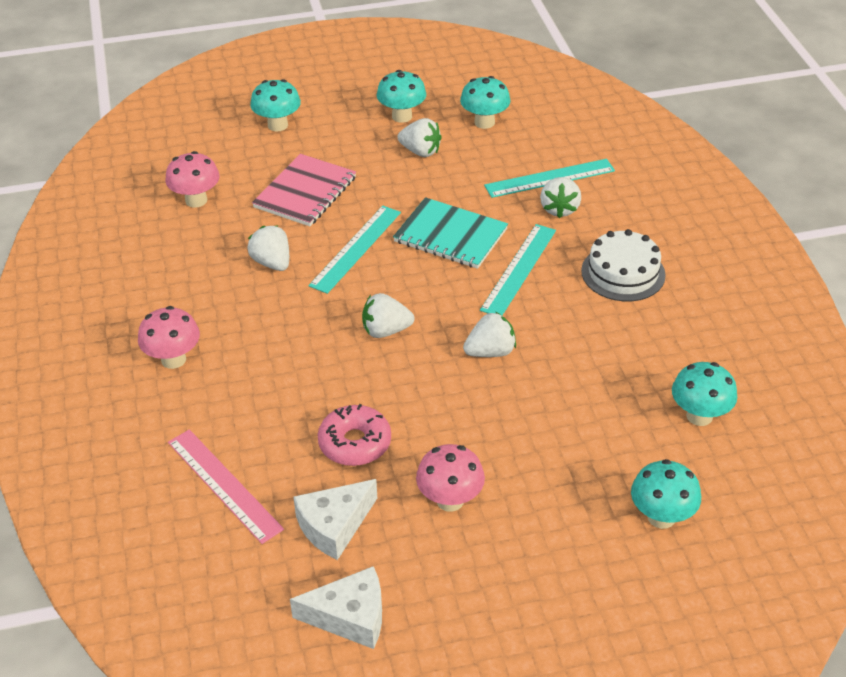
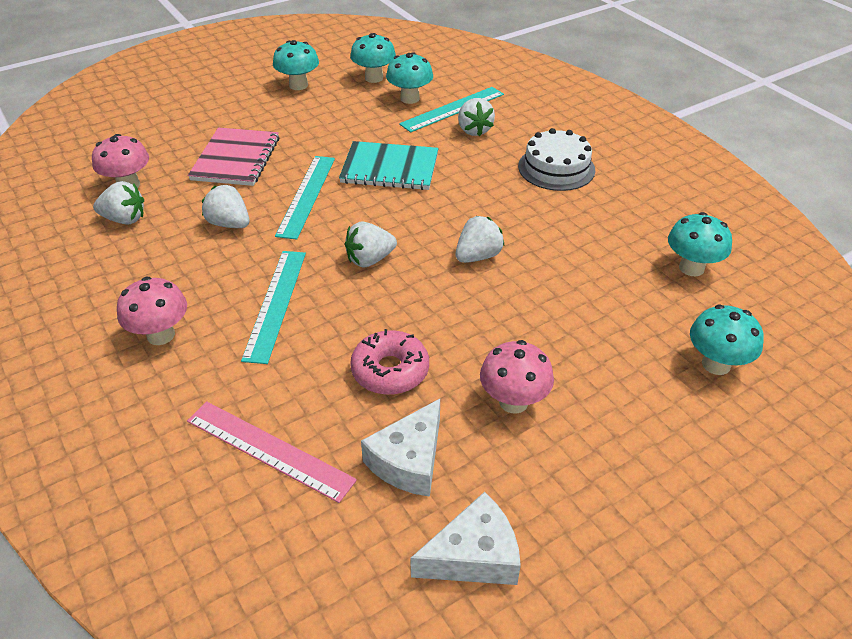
camera: 20 degrees left, 0 degrees up
(277, 125) = (185, 110): turquoise mushroom -> turquoise mushroom (410, 98)
(420, 151) = (328, 108): white strawberry -> white strawberry (124, 219)
(519, 269) = (465, 183): turquoise ruler -> turquoise ruler (275, 304)

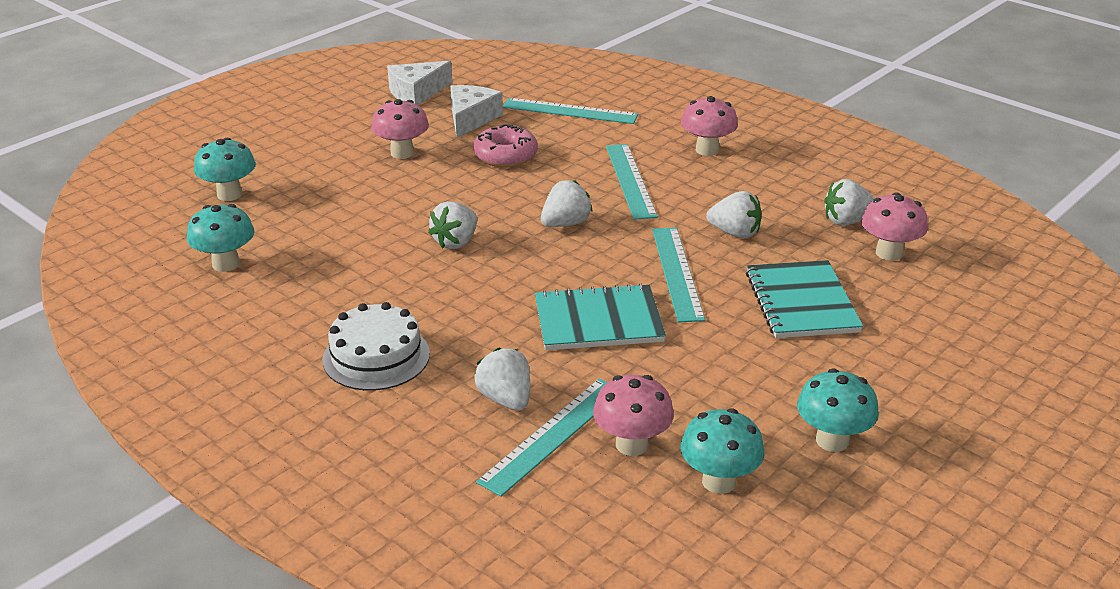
camera: 165 degrees right, 10 degrees down
(236, 159) = (801, 302): pink notebook -> turquoise notebook
(269, 450) = (570, 111): pink ruler -> turquoise ruler
(410, 98) = (632, 445): turquoise mushroom -> pink mushroom

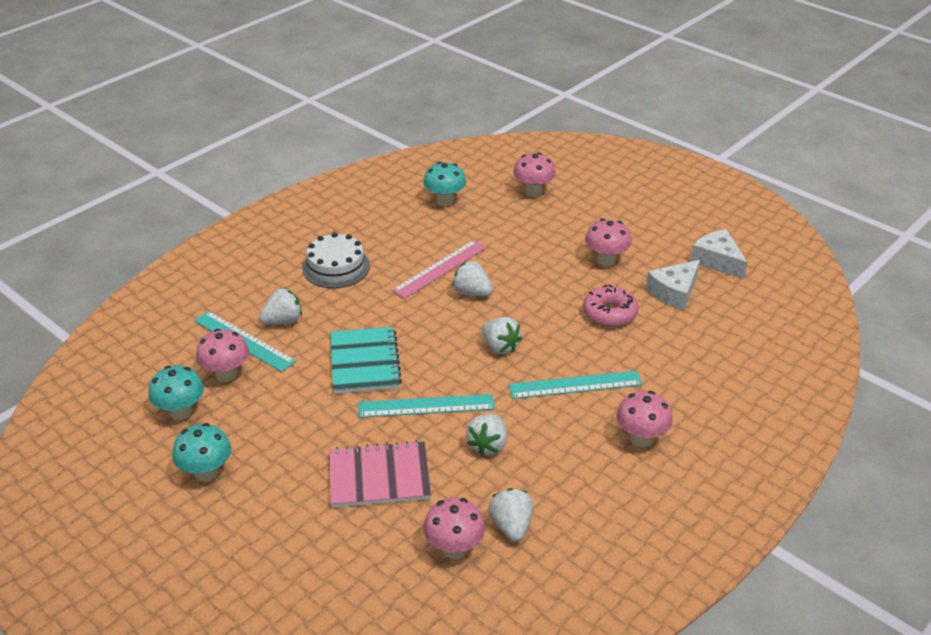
camera: 90 degrees right, 5 degrees up
(229, 194) = (533, 191): turquoise mushroom -> pink mushroom
(397, 266) = (440, 268): none -> pink ruler
(471, 119) = (674, 292): white cheese -> white cheese turned 120 degrees clockwise
(570, 111) = (704, 350): turquoise ruler -> none
(801, 302) = (379, 477): turquoise notebook -> pink notebook

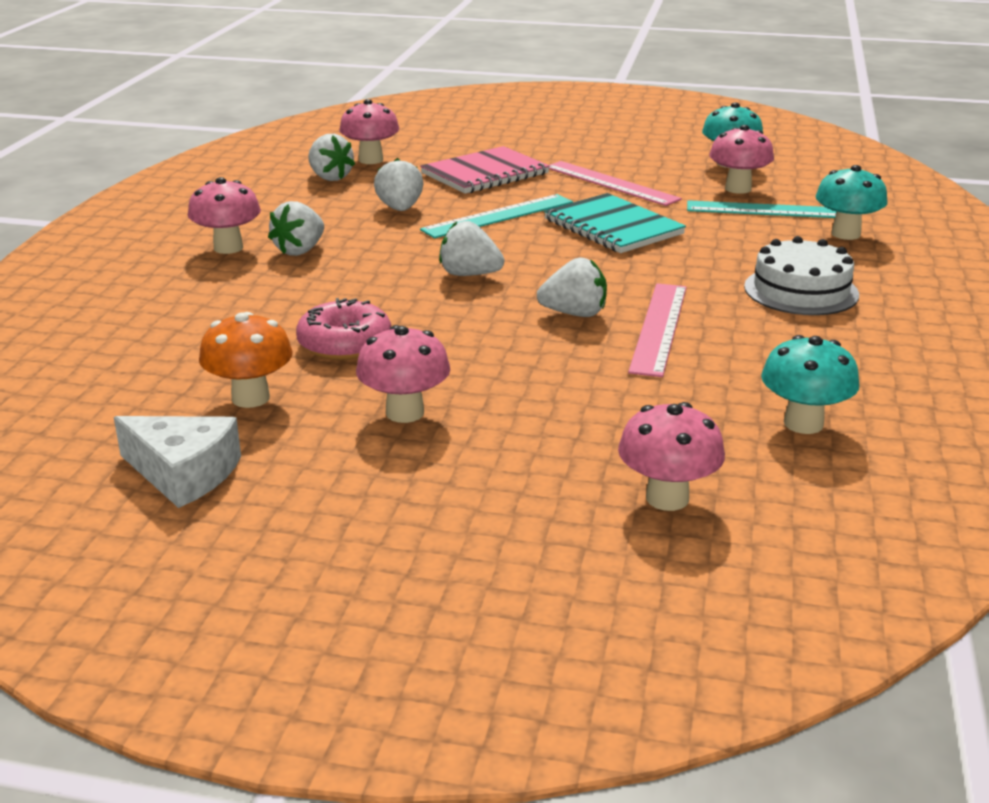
camera: 150 degrees right, 10 degrees down
(206, 472) = (639, 146): turquoise mushroom -> turquoise mushroom (845, 234)
(283, 321) = (762, 232): white strawberry -> white strawberry (300, 250)
(301, 419) = (611, 183): none -> pink ruler
(575, 385) = (340, 267): turquoise ruler -> none
(674, 292) = (250, 398): white cheese -> orange mushroom

